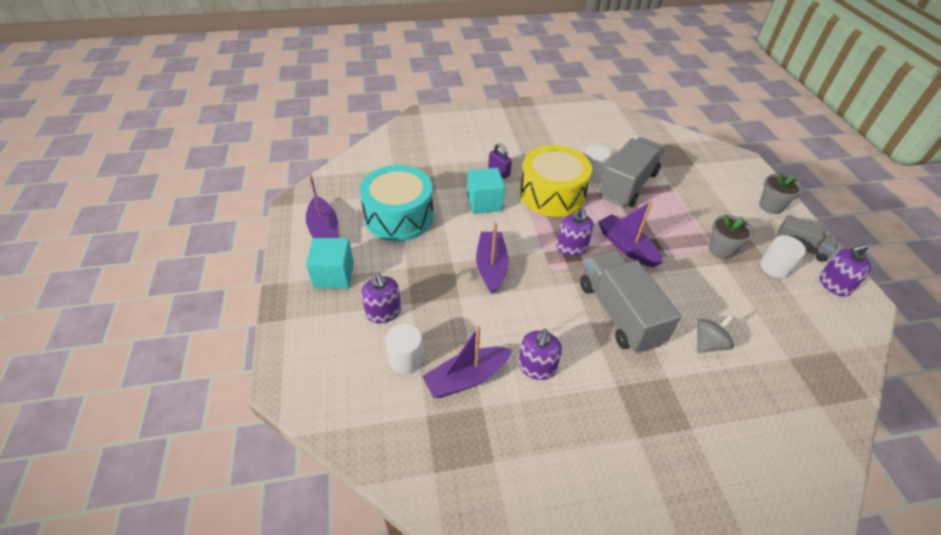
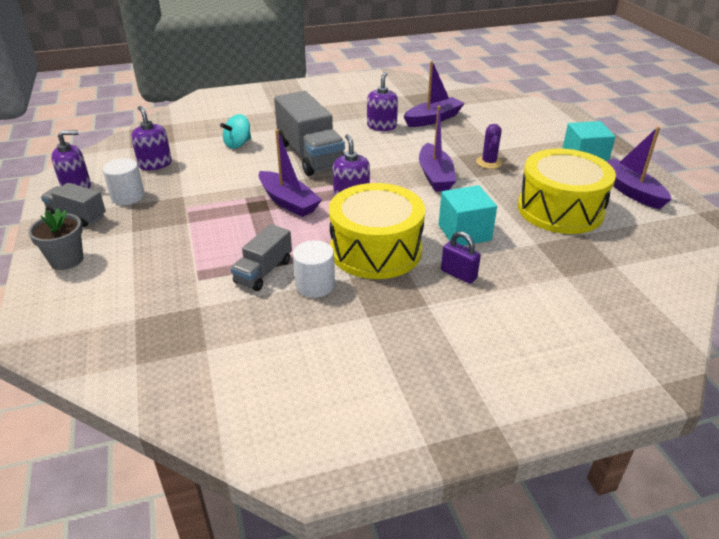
camera: 175 degrees right, 10 degrees down
(383, 312) = (518, 143): purple soap dispenser -> purple soap dispenser (155, 164)
(399, 216) = (560, 210): turquoise drum -> yellow drum
(406, 359) = (483, 124): white cylinder -> none
(431, 281) = (489, 162): none -> purple cactus
(628, 185) = (263, 272): grey truck -> grey truck, size x0.55
(708, 343) = (238, 144): grey spinning top -> turquoise spinning top
(721, 250) = (178, 207): grey flower pot -> none

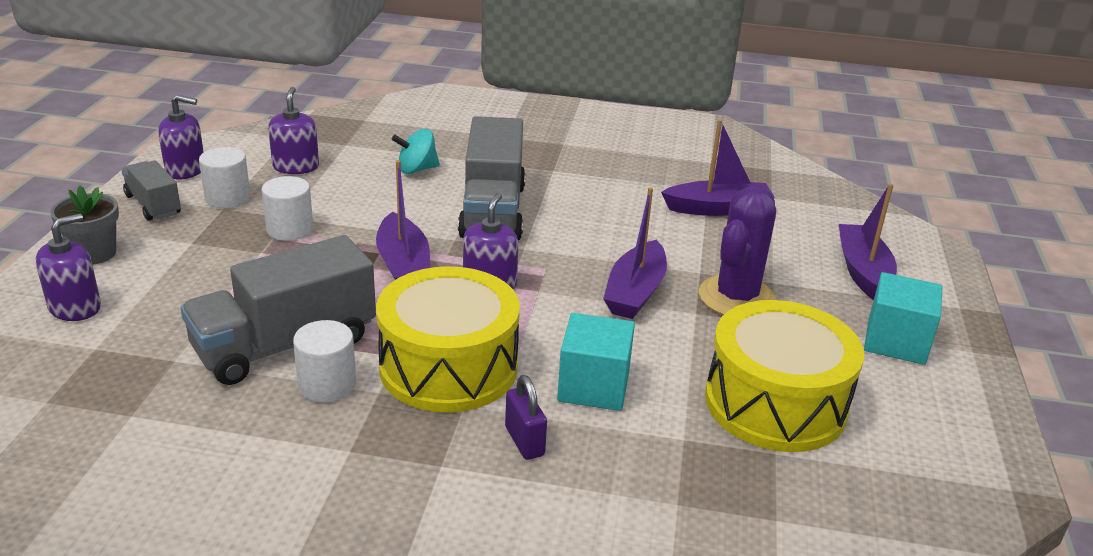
camera: 25 degrees right, 5 degrees down
(192, 203) = (290, 229): none -> white cylinder
(263, 272) = (285, 345): grey truck -> grey truck, size x1.81
(381, 126) = (631, 198): purple soap dispenser -> purple soap dispenser (75, 307)
(489, 162) = (736, 297): purple cactus -> purple cactus, size x1.82
(630, 191) = (926, 414): purple boat -> purple boat (862, 271)

